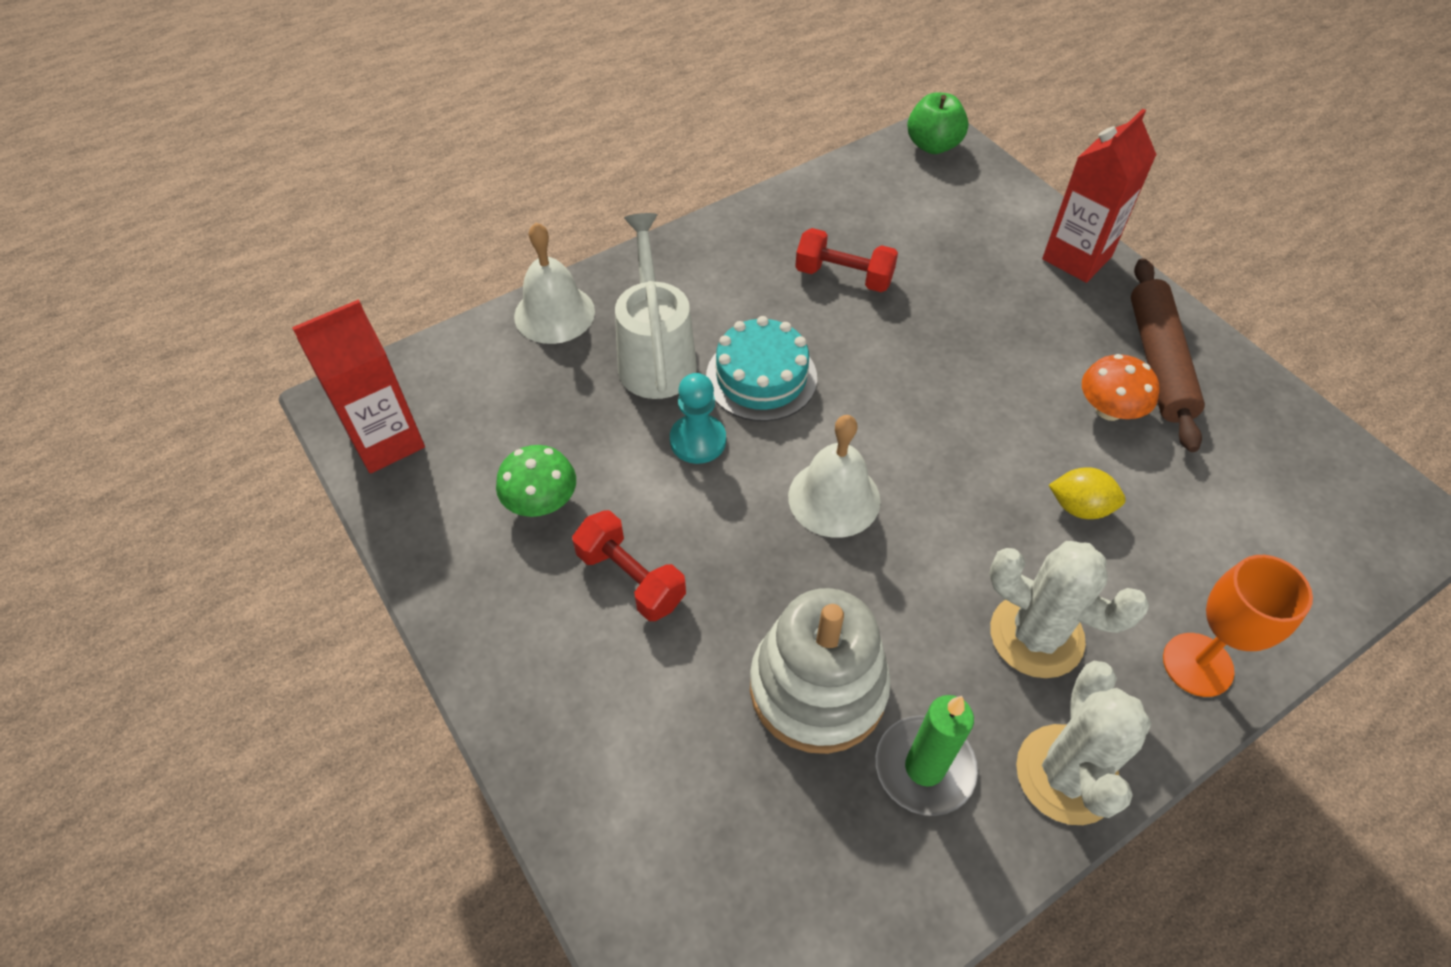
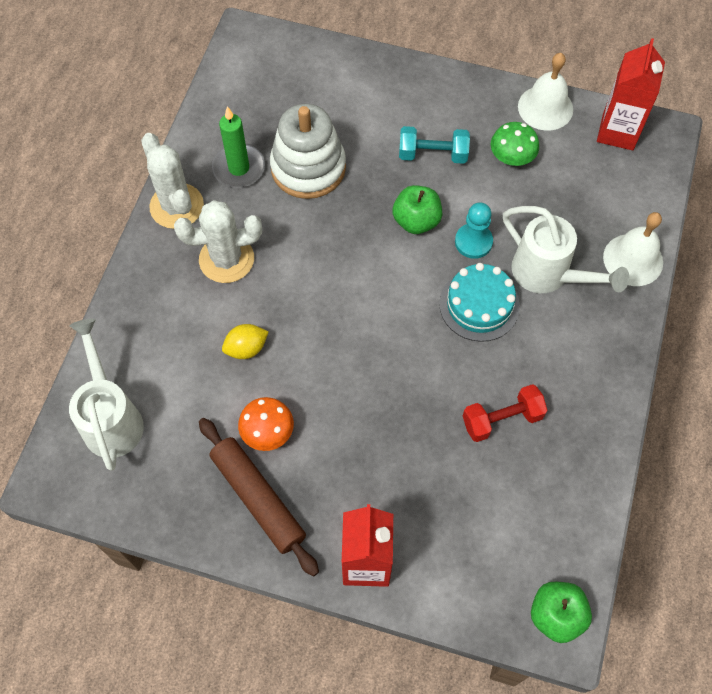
camera: 140 degrees right, 10 degrees up
(631, 578) = (432, 154): red dumbbell -> turquoise dumbbell
(739, 510) = (416, 221): none -> green apple
(834, 498) = (376, 260): white bell -> white bell (545, 107)
(1197, 664) = (141, 298): orange goblet -> none
(1308, 539) = (111, 418): none -> white watering can

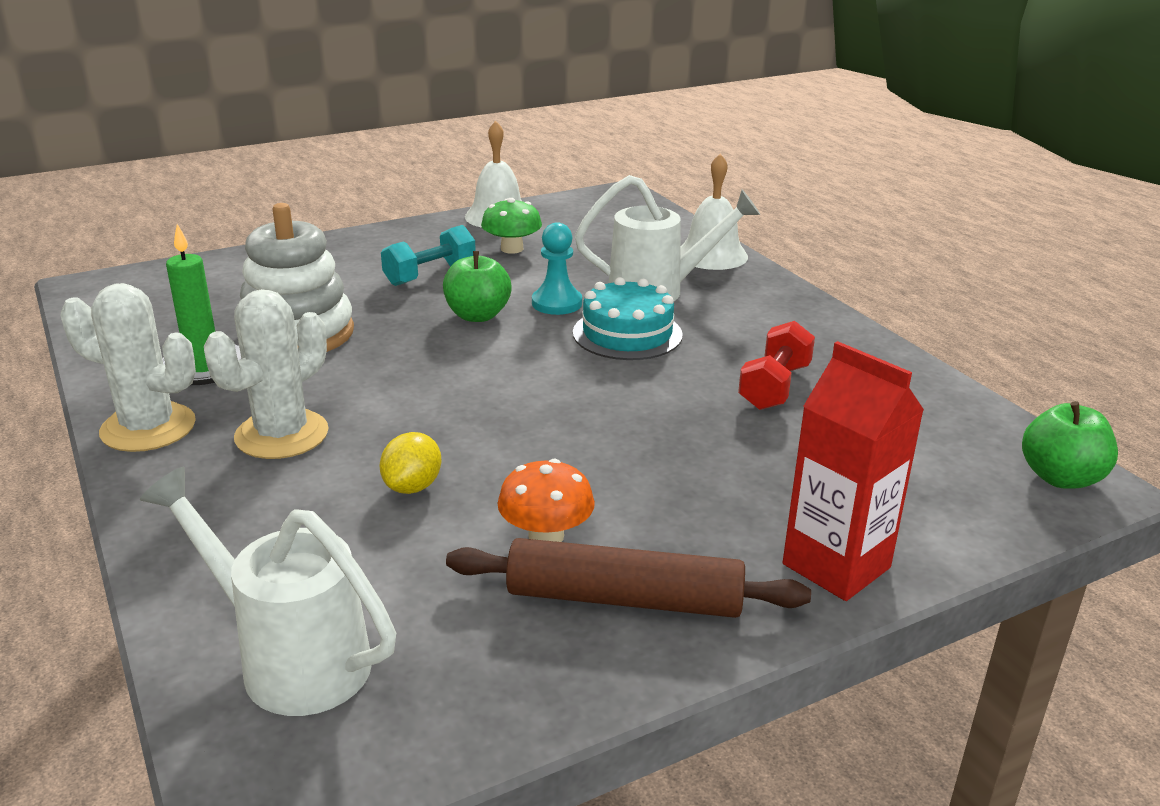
camera: 45 degrees left, 35 degrees down
(618, 132) = (582, 205): red carton -> none

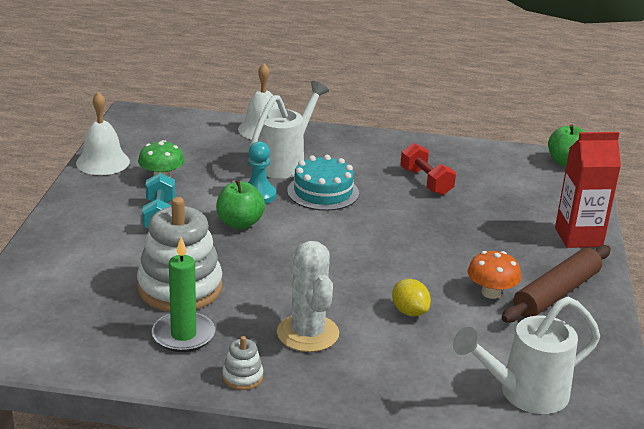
camera: 55 degrees left, 0 degrees up
(148, 428) = (242, 377): white cactus -> white stacking toy

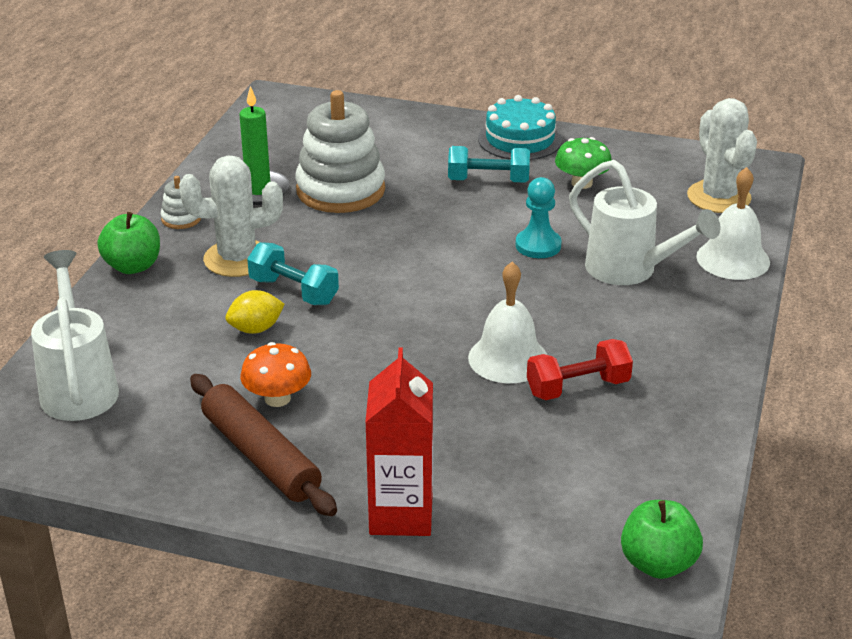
camera: 100 degrees right, 5 degrees up
(103, 162) = (619, 147): white bell -> white bell (508, 358)
(180, 130) = (718, 197): none -> white cactus
(240, 223) = (469, 230): green apple -> green apple (133, 266)
(323, 192) = (546, 294): turquoise cake -> turquoise cake (520, 139)
(350, 298) = (293, 291): none -> turquoise dumbbell

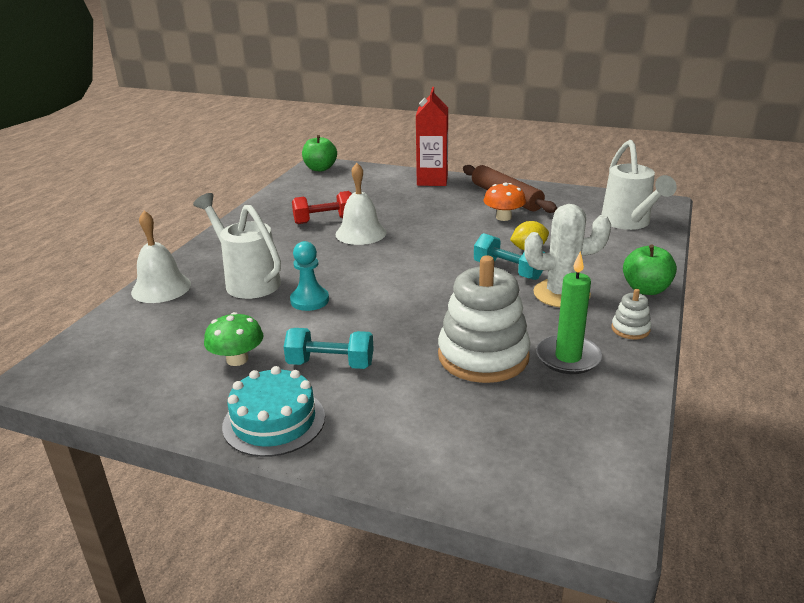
camera: 175 degrees left, 5 degrees down
(718, 197) = (118, 341): white cactus -> none

